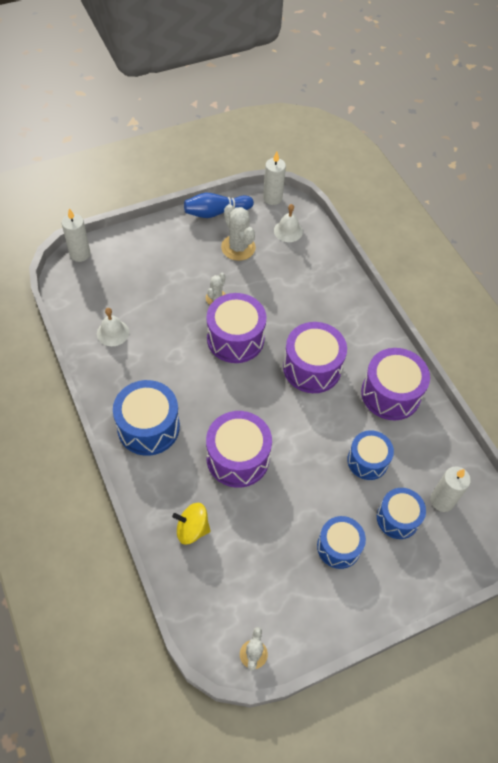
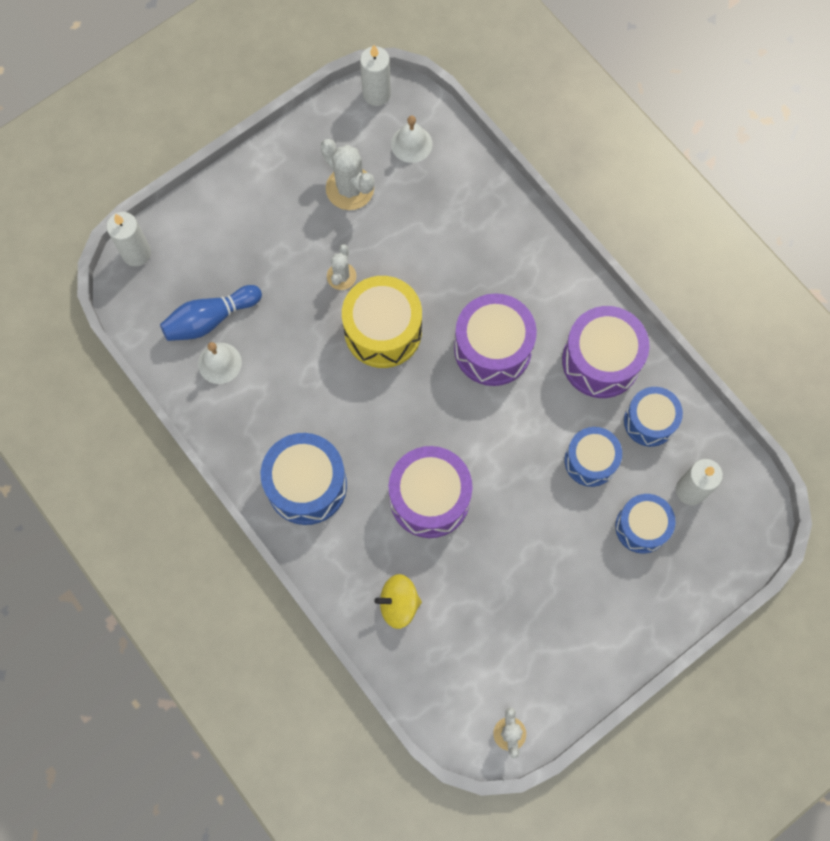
camera: 10 degrees left, 15 degrees up
(216, 212) = (304, 138): blue bowling pin -> blue bowling pin (210, 319)
(235, 338) = (383, 331): purple drum -> yellow drum
(338, 547) = (578, 581): blue drum -> blue drum (649, 421)

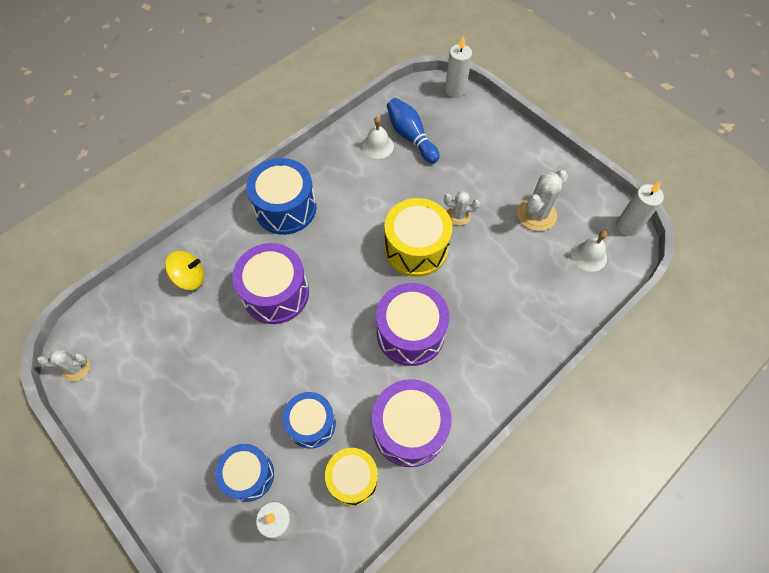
camera: 85 degrees right, 10 degrees down
(399, 604) = (190, 278): yellow spinning top -> yellow spinning top turned 90 degrees clockwise
(649, 421) = (353, 479): blue drum -> yellow drum

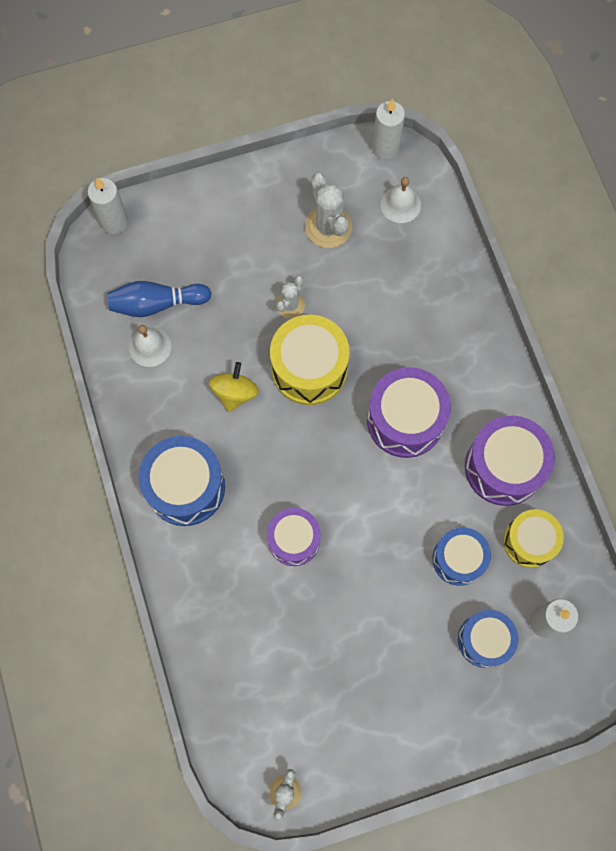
camera: 65 degrees left, 10 degrees up
(190, 278) = (228, 629): yellow spinning top -> yellow spinning top (235, 393)
(276, 293) = (294, 540): purple drum -> purple drum, size x0.66

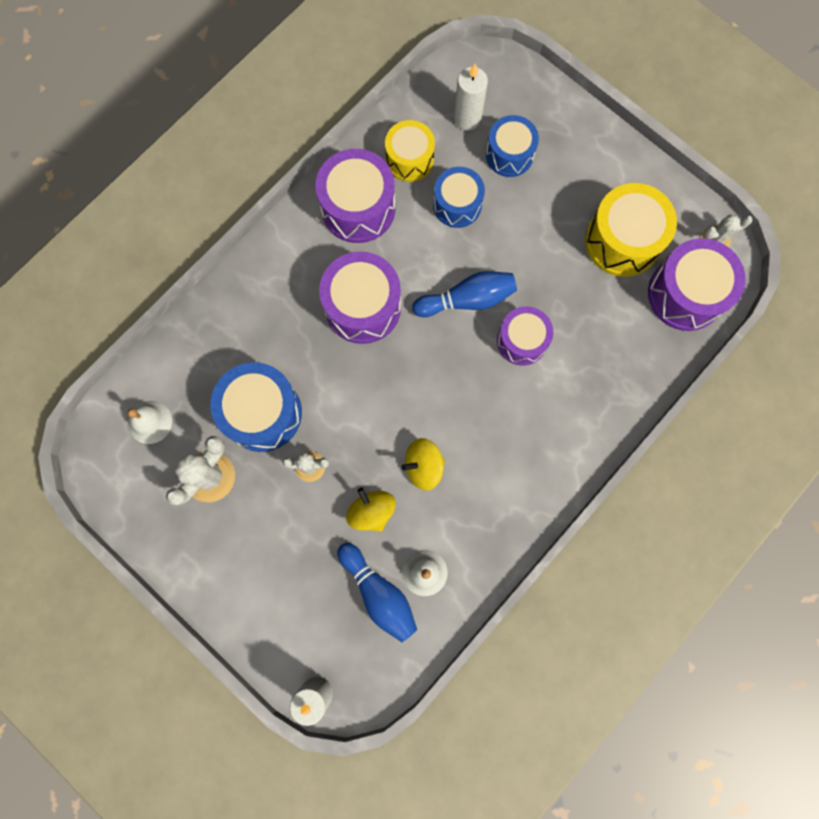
camera: 120 degrees left, 5 degrees up
(185, 487) = (533, 458): blue drum -> blue drum (262, 413)
(224, 333) = (371, 511): none -> yellow spinning top
(248, 722) = (685, 294): none -> purple drum
(309, 368) = (362, 414): yellow drum -> yellow drum (622, 241)
(360, 514) = (467, 300): none -> blue bowling pin
(385, 148) = (94, 469): white candle -> none

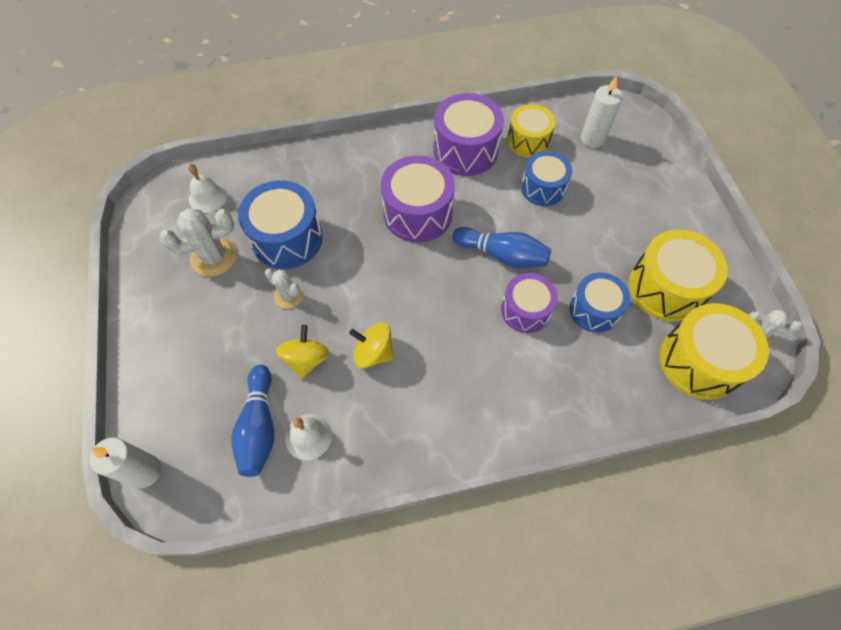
camera: 35 degrees right, 15 degrees down
(509, 154) = (609, 178): blue drum -> blue drum (594, 310)
(685, 294) = (699, 361): purple drum -> yellow drum

